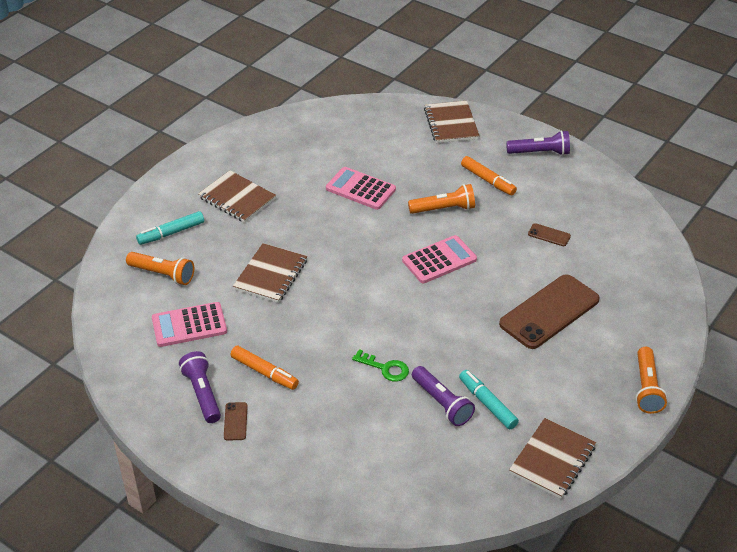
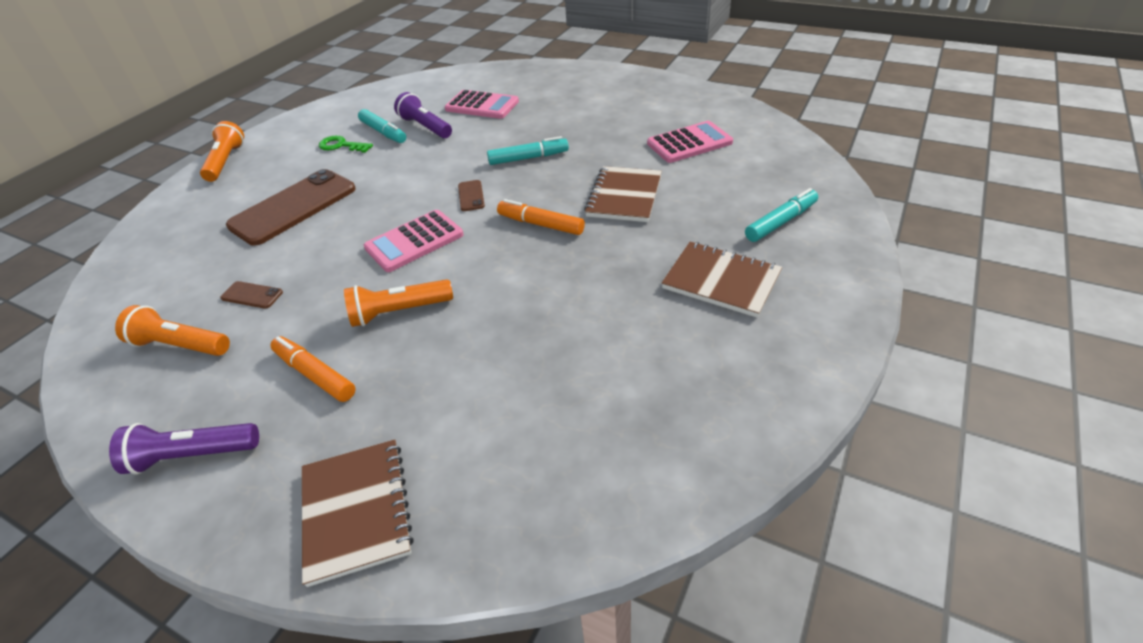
camera: 175 degrees right, 0 degrees up
(163, 274) = (753, 179): orange flashlight -> orange flashlight (180, 345)
(202, 394) = (644, 104): purple flashlight -> none
(235, 421) = (606, 94): brown phone -> brown phone (471, 196)
(264, 372) = (594, 123): orange marker -> orange marker (540, 224)
(339, 334) = (528, 158): none -> turquoise marker
(360, 189) = (532, 325): pink calculator -> pink calculator (482, 106)
(385, 368) = (478, 141): green key -> green key (341, 145)
(552, 460) = (337, 110): brown notebook -> none

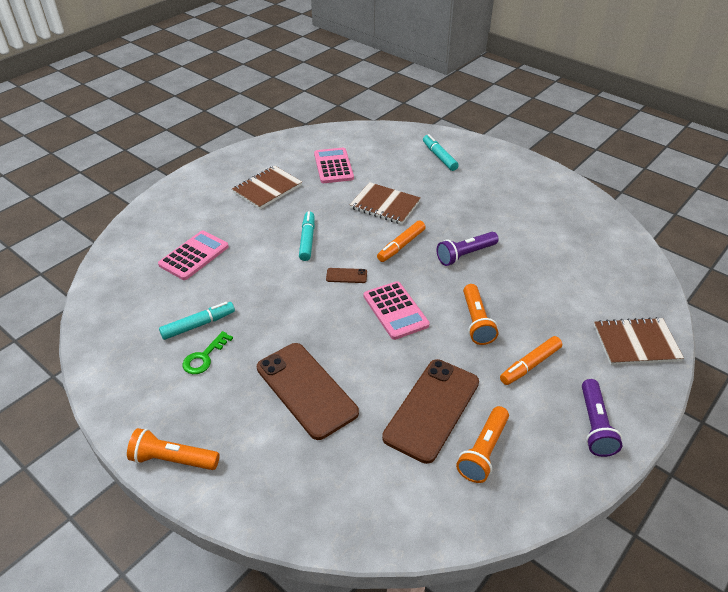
camera: 80 degrees left, 0 degrees up
(252, 295) = (432, 409): brown phone -> brown phone, size x2.43
(425, 127) = (209, 295): purple flashlight -> purple flashlight (465, 255)
(721, 281) = (485, 188): brown notebook -> brown notebook (267, 189)

